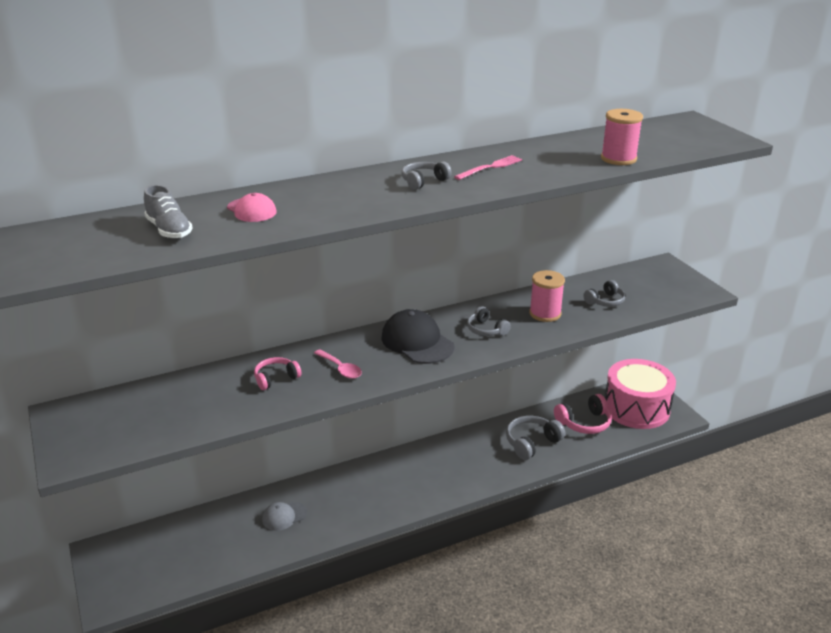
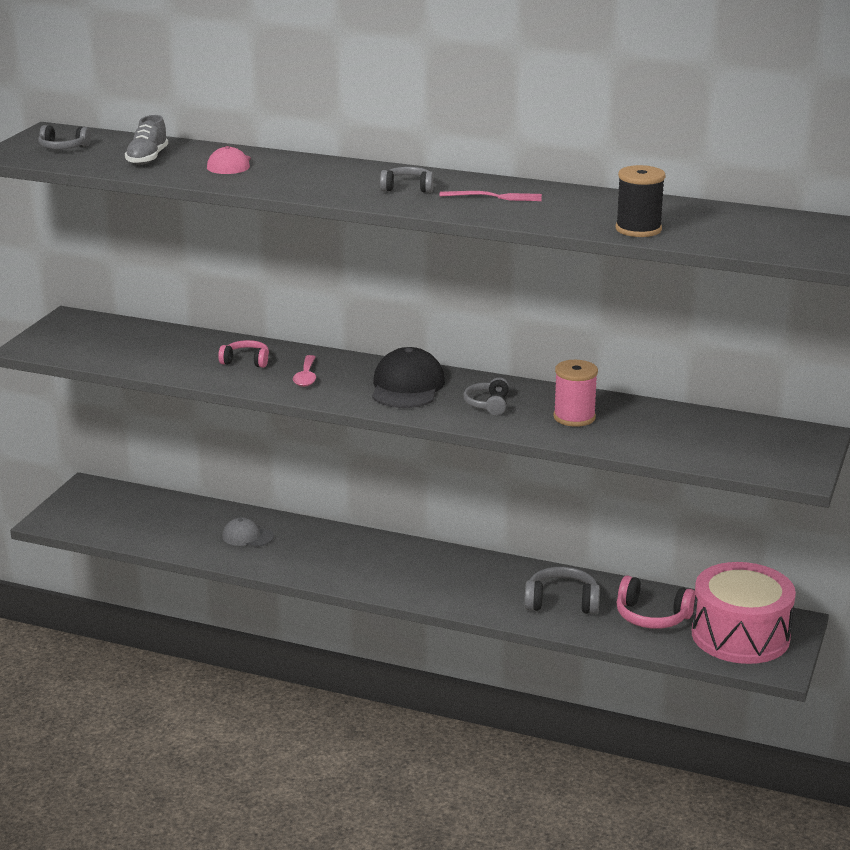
camera: 45 degrees right, 5 degrees down
(605, 301) = (662, 435): grey headphones -> grey headphones (63, 148)
(618, 159) = (638, 229): pink spool -> black spool

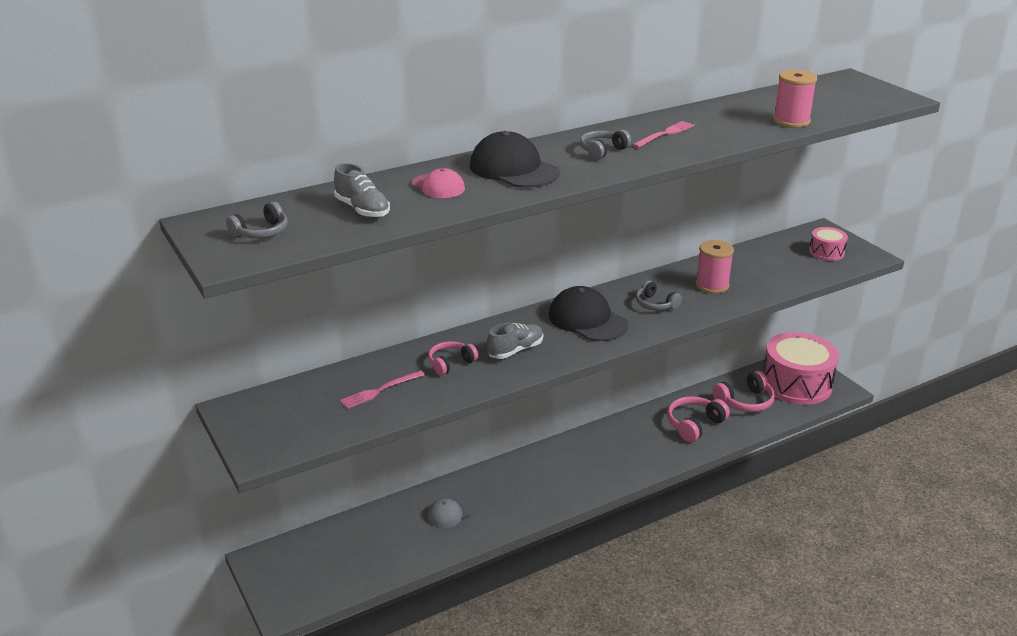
camera: 50 degrees left, 5 degrees up
(167, 352) = (380, 390): none -> pink fork
(306, 377) = (515, 350): pink spoon -> grey shoe
(308, 174) = (514, 169): none -> black cap
(562, 602) = (694, 425): grey headphones -> pink headphones
(638, 229) = (791, 121): black spool -> pink spool
(762, 450) = (826, 252): none -> pink drum

